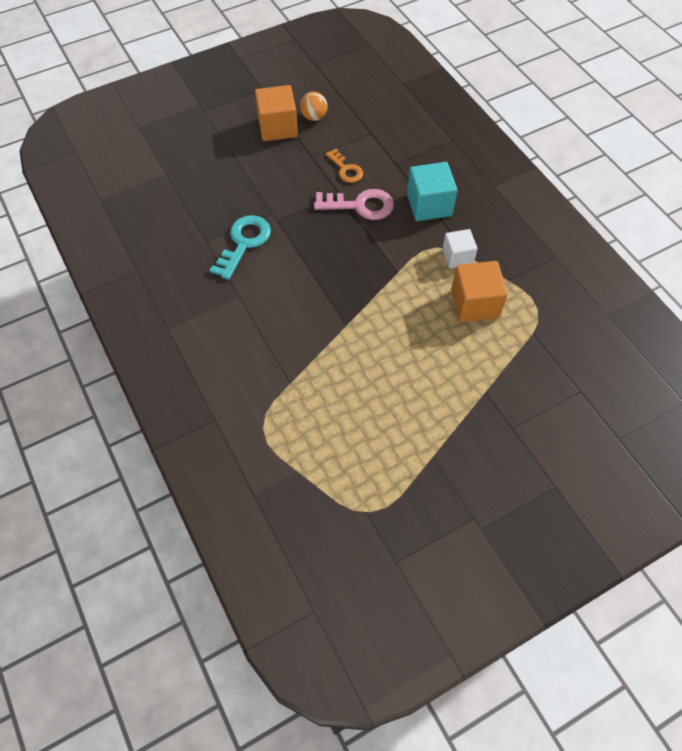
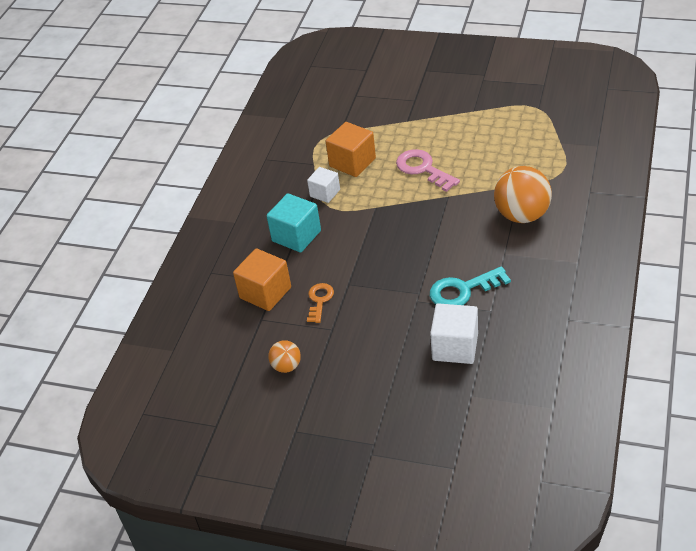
camera: 130 degrees left, 15 degrees down
(208, 197) = (455, 347): none -> white cube
(258, 347) = (522, 215): none -> orange ball
(278, 127) = (328, 377): orange cube -> orange cube (265, 293)
(360, 205) = (344, 265): pink key -> pink key (423, 169)

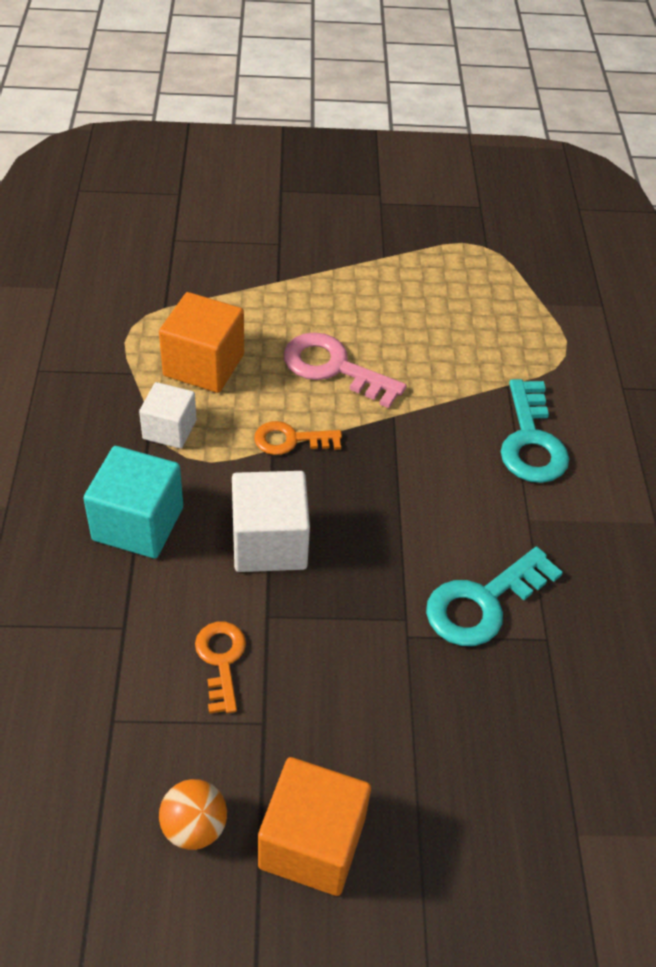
camera: 25 degrees left, 5 degrees up
(265, 293) = (106, 657): orange cube -> orange cube (312, 843)
(387, 203) = (290, 440): none -> orange key
(455, 347) = (510, 728): white cube -> white cube (269, 543)
(522, 215) = (531, 441): orange ball -> turquoise key

